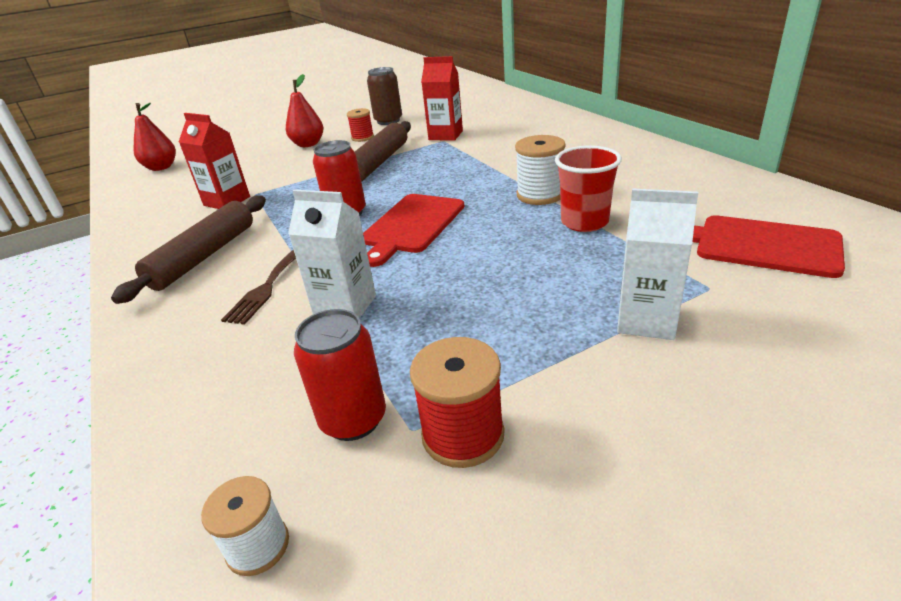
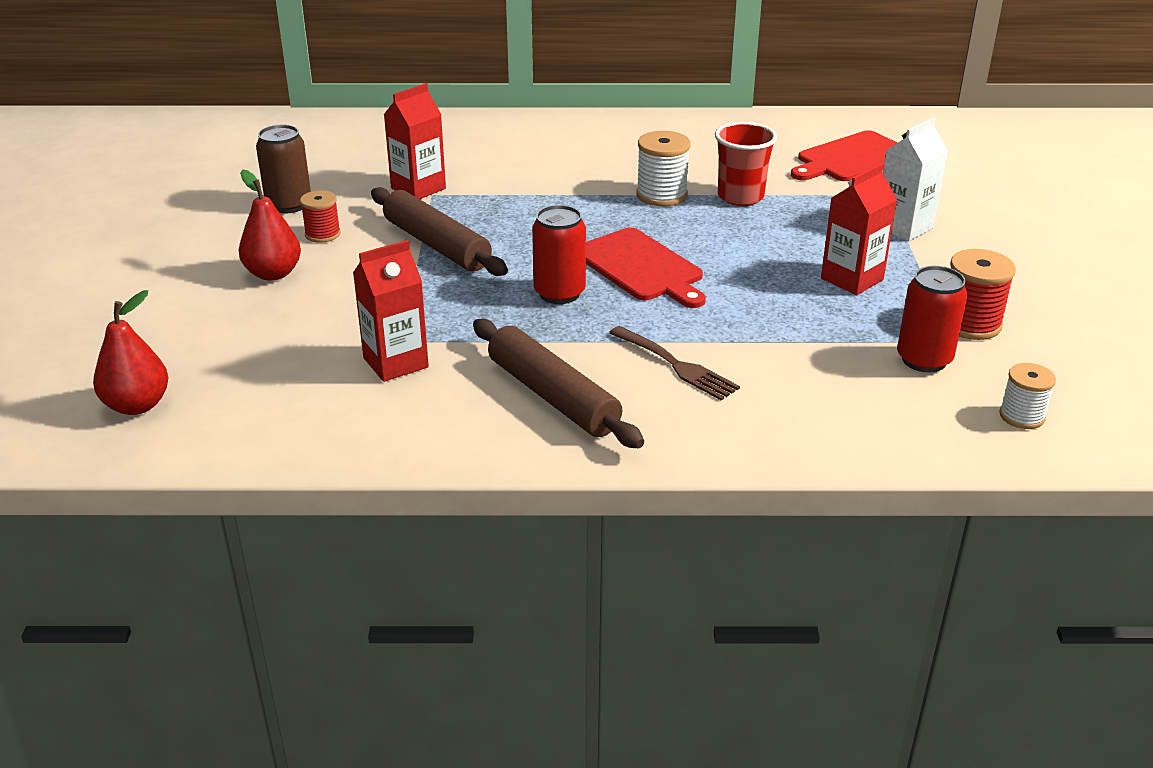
camera: 65 degrees left, 0 degrees up
(345, 306) = (762, 333): white carton -> none
(490, 322) = (852, 279): none -> red carton

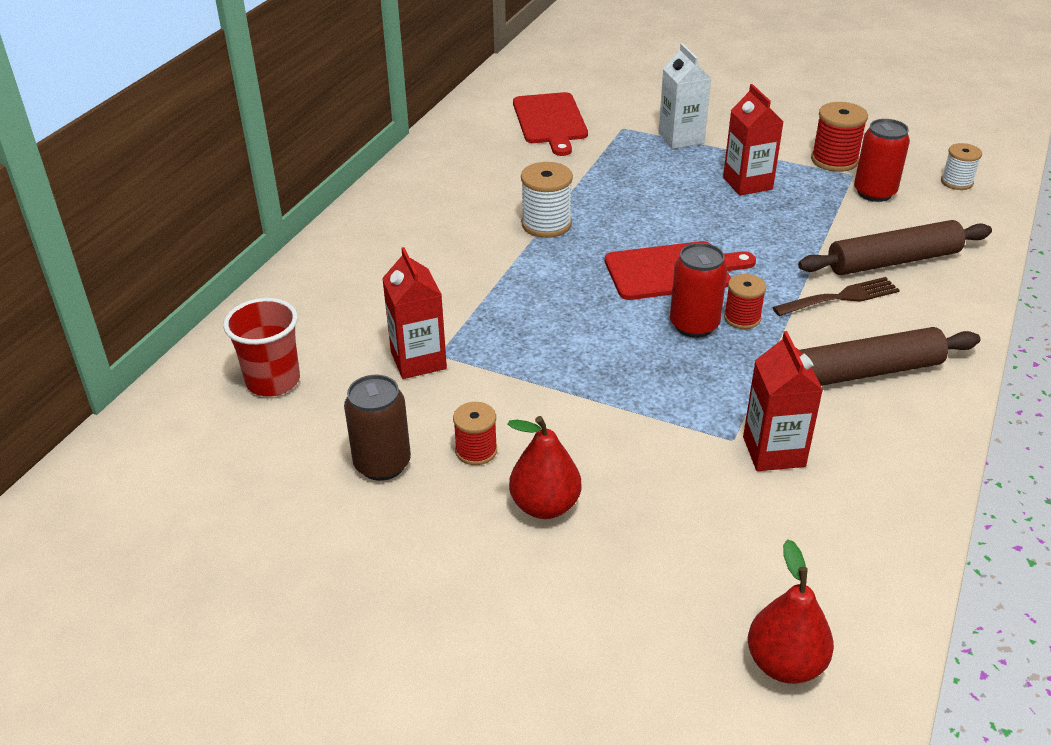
camera: 65 degrees left, 5 degrees up
(436, 245) = (555, 376): brown rolling pin -> brown rolling pin (893, 261)
(591, 315) = (742, 318): none -> red spool
(740, 197) = (579, 188): red cup -> red cup (273, 381)

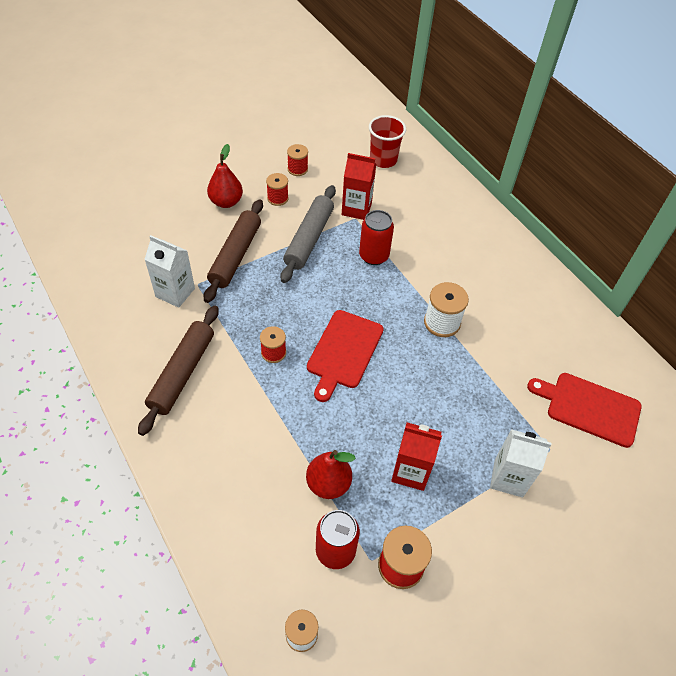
camera: 120 degrees right, 15 degrees up
(382, 464) = (297, 169): brown can -> red spool
(527, 377) = (309, 239): none -> grey rolling pin
(694, 325) = (287, 327): red can -> red can (374, 256)
(773, 451) = (175, 292): red carton -> white carton
(785, 664) = (87, 221): red pear -> red pear (328, 483)
(840, 298) = (246, 416): brown fork -> none
(893, 261) = (252, 481): brown rolling pin -> brown rolling pin (235, 255)

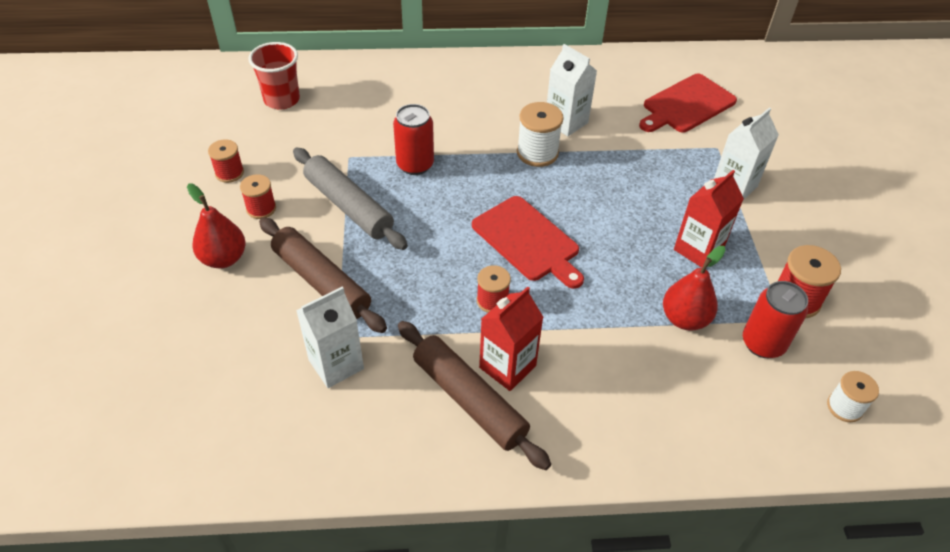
camera: 60 degrees left, 5 degrees down
(356, 209) = (336, 150): red carton -> red carton (507, 367)
(493, 328) = (566, 122): none -> white carton

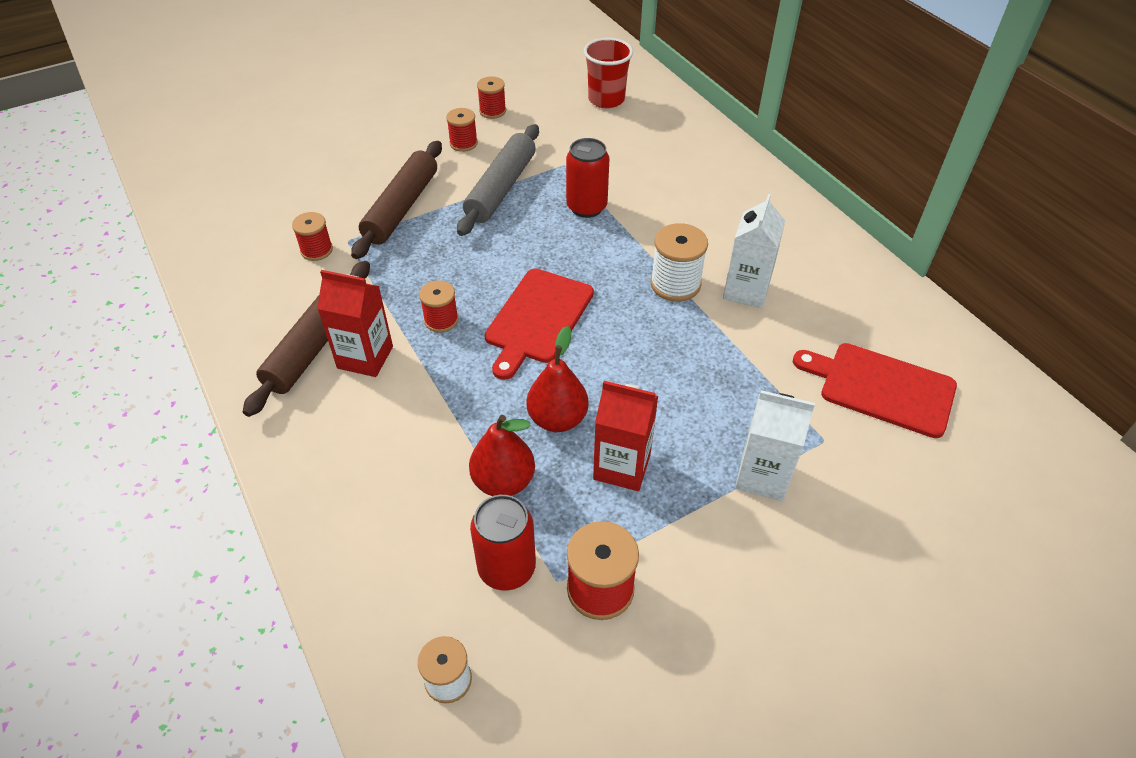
camera: 65 degrees right, 0 degrees up
(224, 258) = (395, 148): red pear -> red pear (557, 419)
(336, 364) = (316, 250): white carton -> red spool

